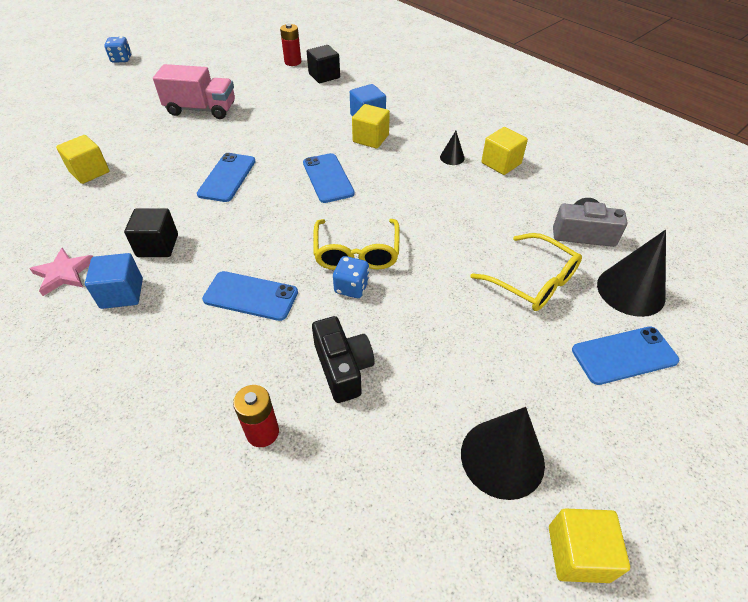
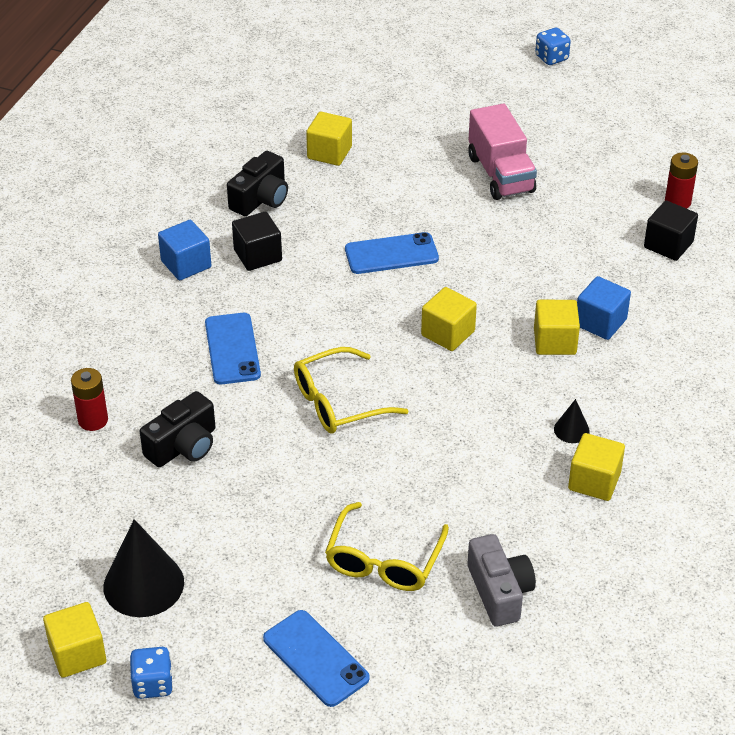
camera: 65 degrees right, 5 degrees down
(64, 273) = (187, 216): pink star -> none
(96, 223) = (261, 199): none -> black camera
(328, 178) = (448, 333): blue phone -> yellow cube
(351, 287) = (286, 416): blue dice -> blue dice (153, 684)
(630, 291) = (422, 652): black cone -> none

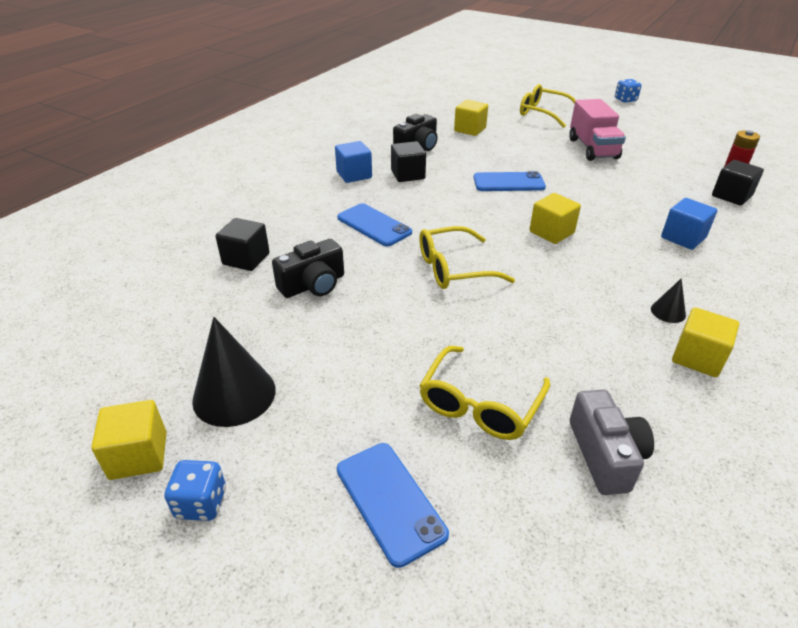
camera: 10 degrees right, 5 degrees down
(93, 420) = (246, 259): red battery -> black cube
(232, 349) = (374, 225): blue phone -> blue phone turned 45 degrees counterclockwise
(432, 103) = (543, 113): none -> yellow glasses
(554, 341) = (644, 246): yellow cube -> none

